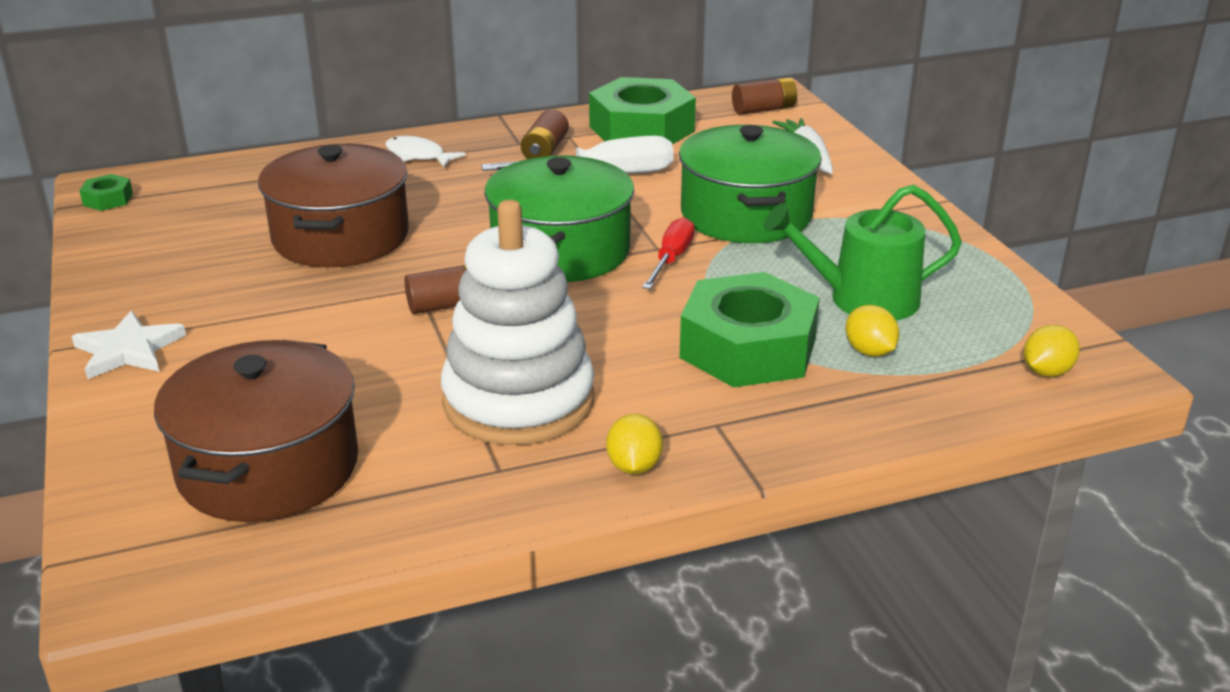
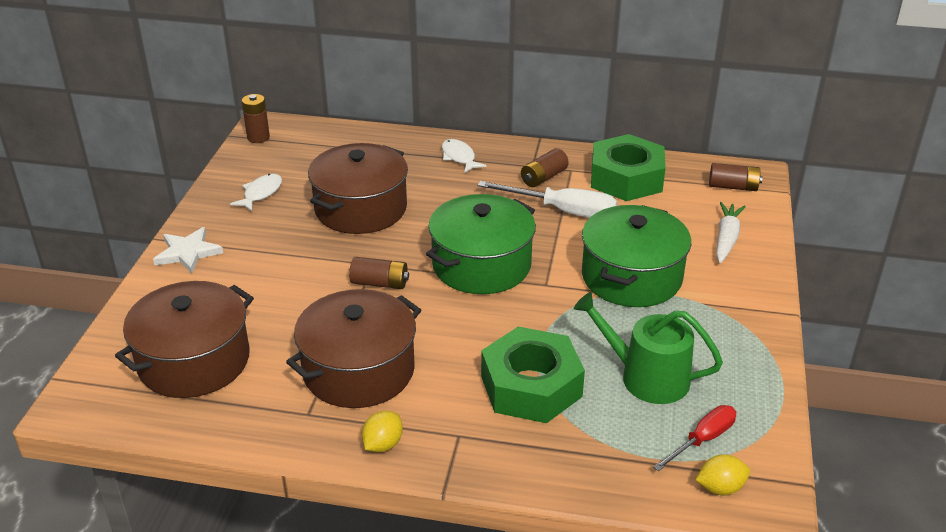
camera: 30 degrees right, 5 degrees up
(108, 199) = (258, 137): green nut -> brown battery
(176, 257) = (261, 193): none -> white fish
(518, 401) = (358, 370): white stacking toy -> brown pot
(671, 259) = (546, 296): red screwdriver -> red screwdriver (702, 440)
(869, 351) = (609, 421): yellow lemon -> none

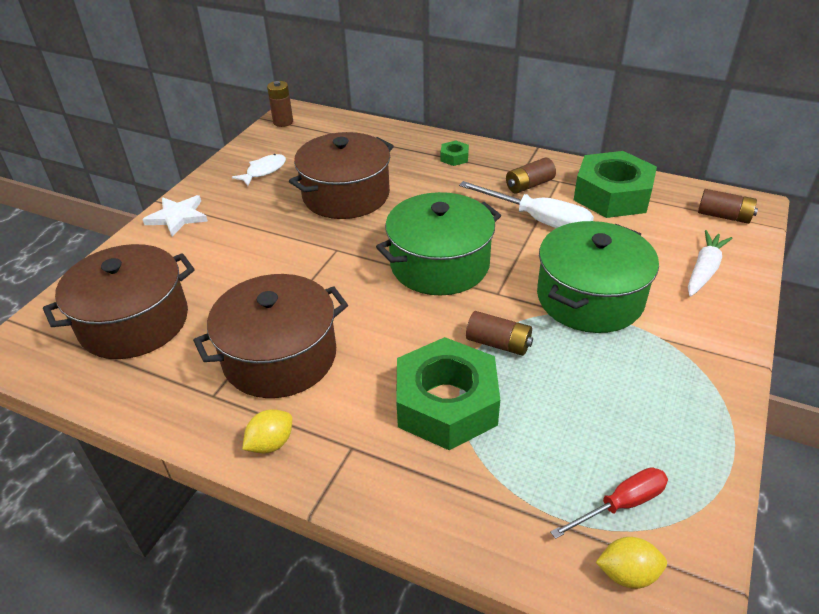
camera: 15 degrees right, 5 degrees up
(379, 283) = (335, 269): brown battery -> brown battery (498, 343)
(459, 157) = (454, 157): white fish -> green nut
(646, 377) = (575, 414): green watering can -> none

